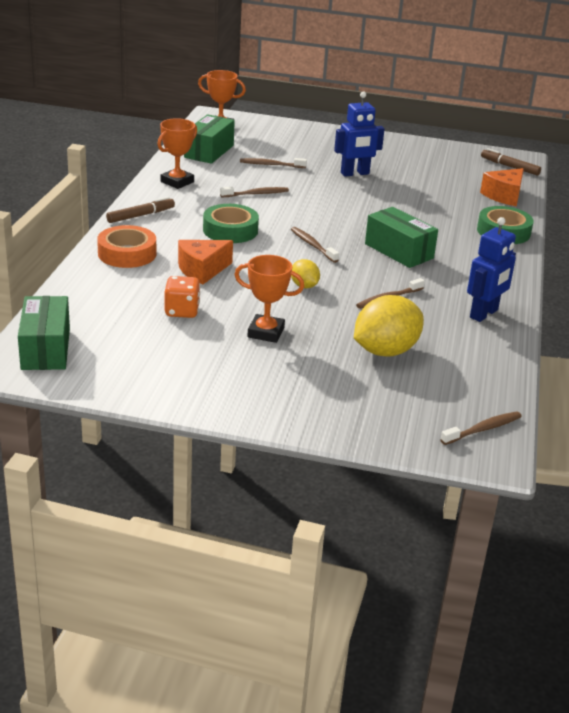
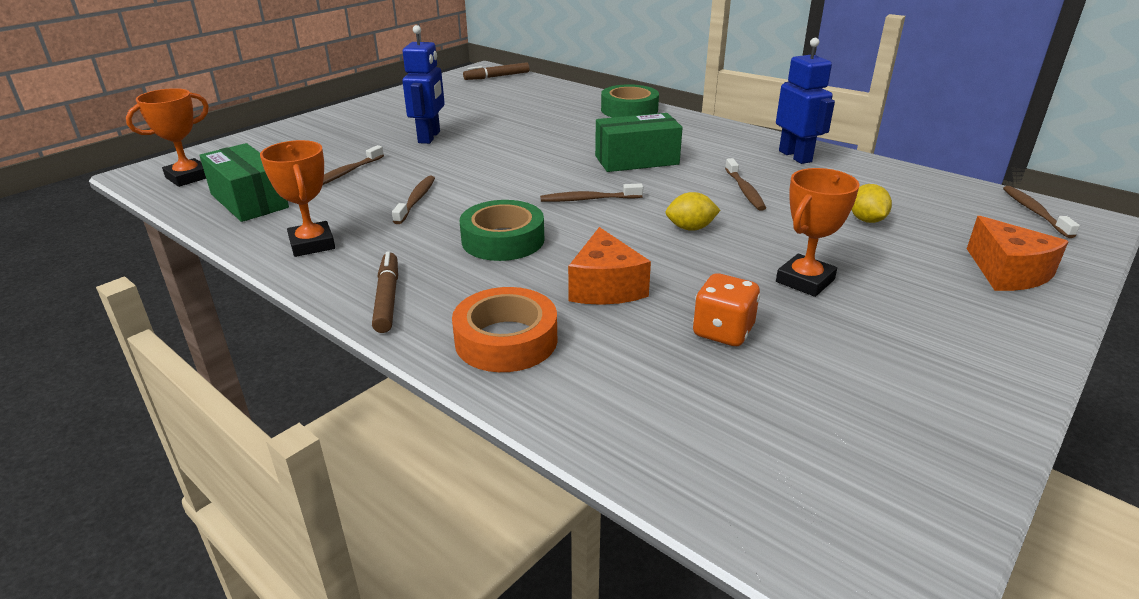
camera: 60 degrees left, 0 degrees up
(45, 349) = (813, 514): green box -> none
(385, 351) = (866, 220): yellow lemon -> yellow lemon, size x0.51
(504, 196) = (555, 92): orange cheese -> orange cheese (1007, 273)

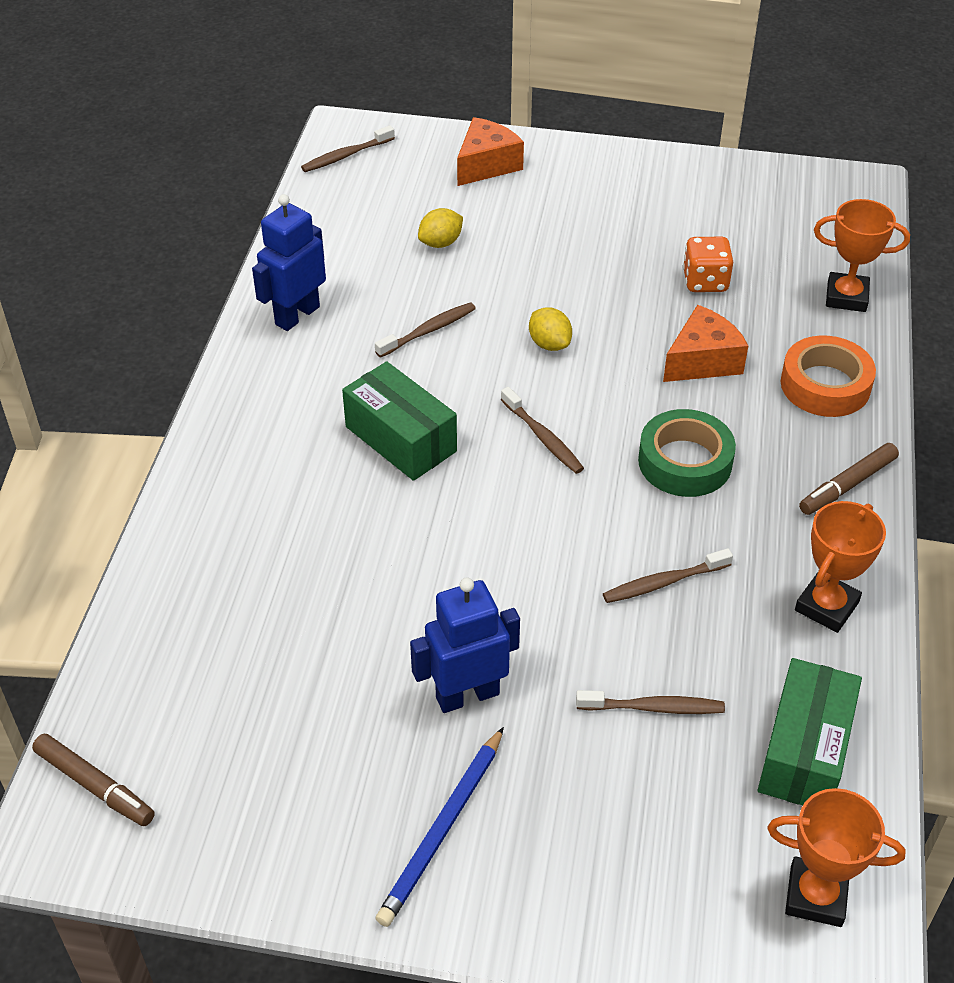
camera: 120 degrees left, 15 degrees up
(373, 119) = (443, 829): none -> blue pencil
(629, 110) = (202, 515): green tape -> none
(805, 281) = (590, 258): orange trophy -> orange trophy (846, 297)

